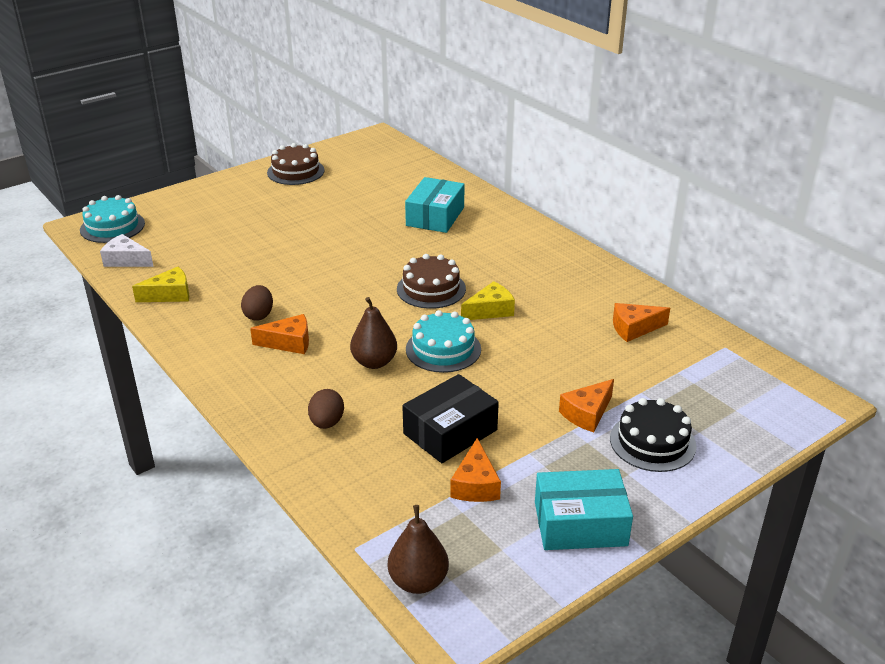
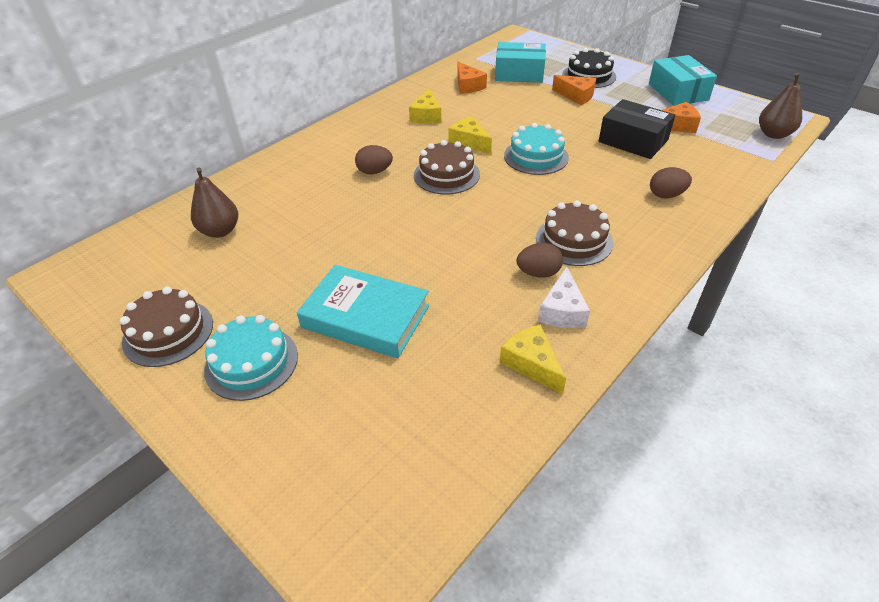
camera: 100 degrees left, 10 degrees up
(112, 227) = (362, 521): turquoise cake -> turquoise cake (251, 362)
(126, 260) = (464, 451): white cheese -> white cheese (562, 311)
(262, 236) = (366, 316): none -> turquoise book
(289, 343) = (574, 240): orange cheese -> brown cake
(374, 362) = (573, 186): brown pear -> brown pear (220, 231)
(435, 216) = (303, 192): turquoise box -> turquoise box (519, 73)
(453, 251) = (374, 171): none -> brown egg
(559, 290) = (427, 116): none -> yellow cheese

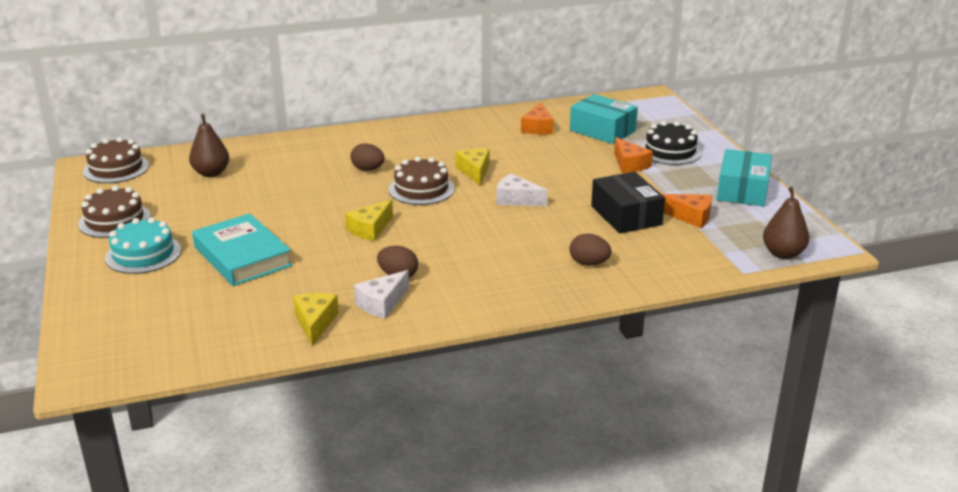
camera: 30 degrees right, 15 degrees down
(427, 116) = (466, 141): yellow cheese -> yellow cheese (370, 229)
(536, 156) = (516, 199): turquoise cake -> white cheese
(574, 240) = (458, 266): brown cake -> brown cake (116, 168)

